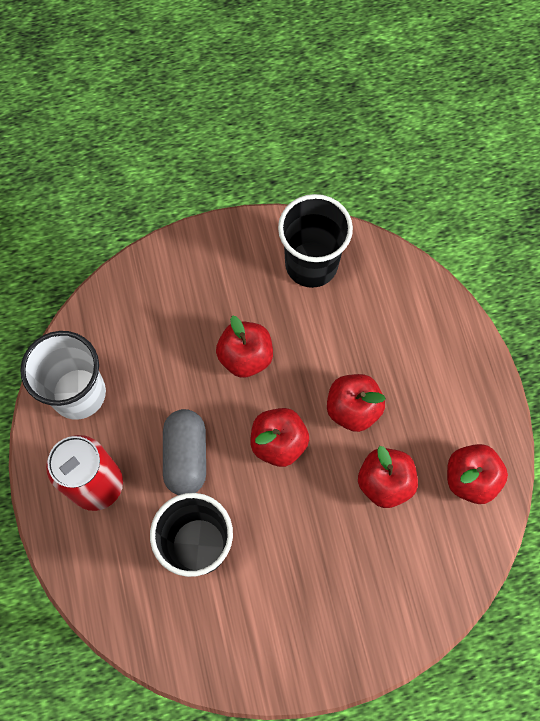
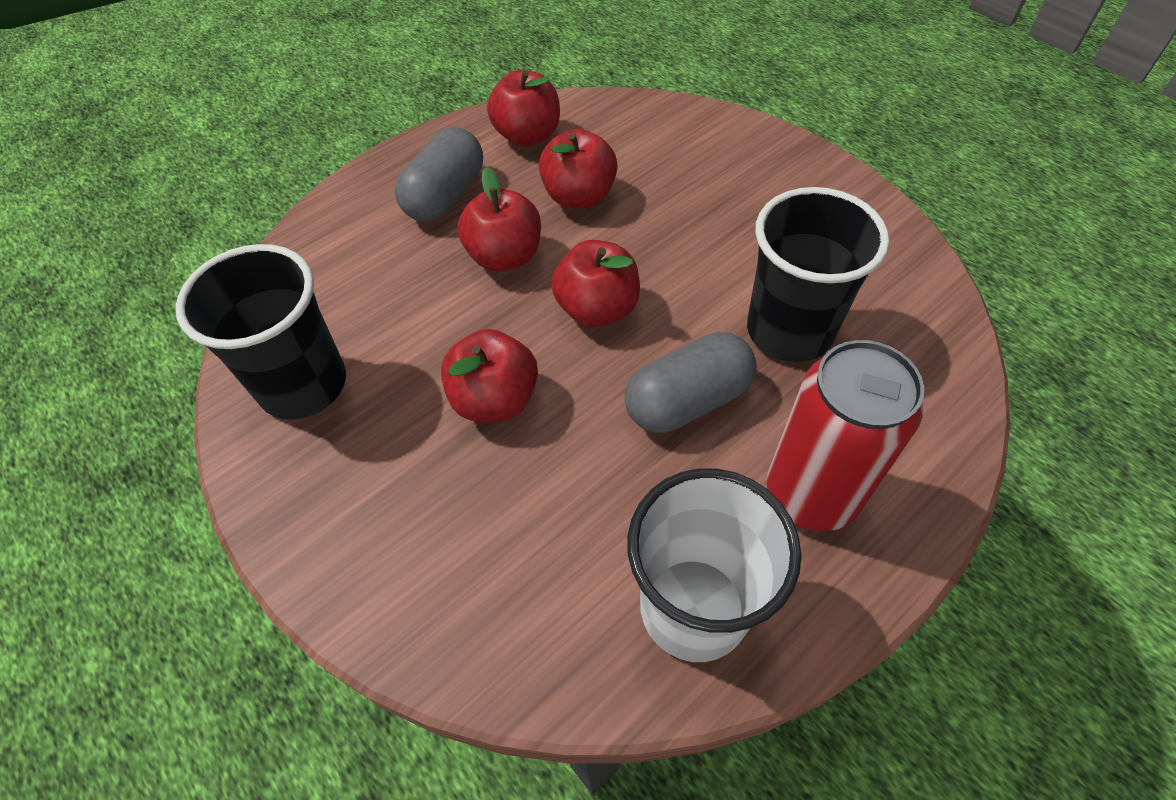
camera: 115 degrees left, 15 degrees down
(431, 395) = (445, 196): none -> grey capsule

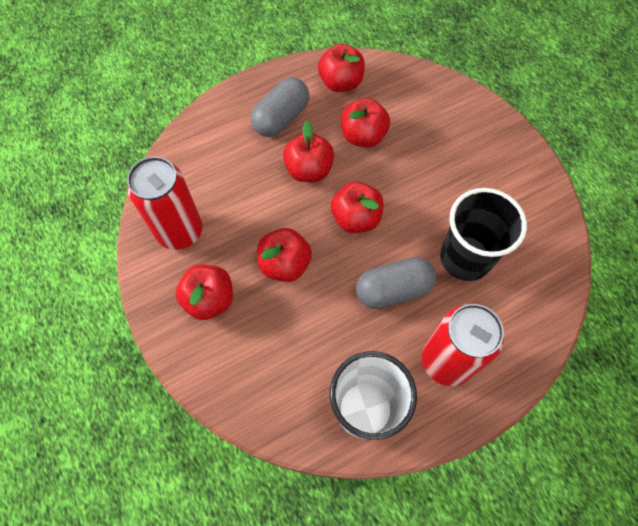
camera: 10 degrees right, 10 degrees up
(303, 385) = (179, 231): black cup -> red can
(372, 482) = (209, 299): none -> red apple

